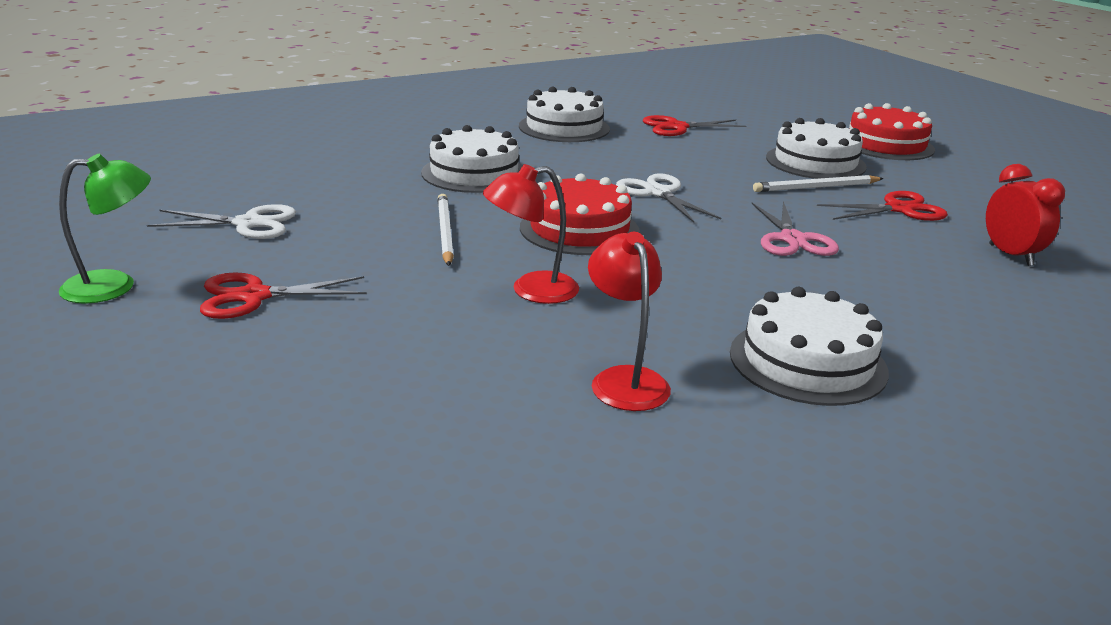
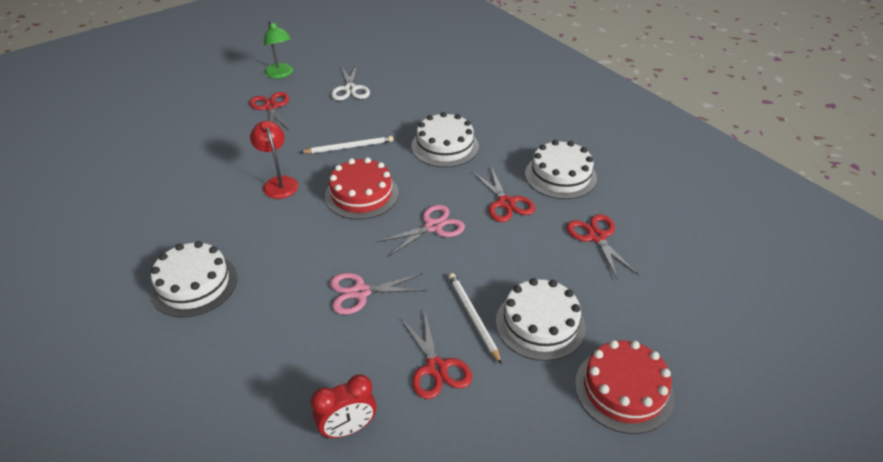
camera: 85 degrees right, 15 degrees up
(613, 155) = (506, 203): none -> red scissors
(625, 379) = (186, 218): red lamp -> none
(658, 193) = (433, 227): white scissors -> pink scissors

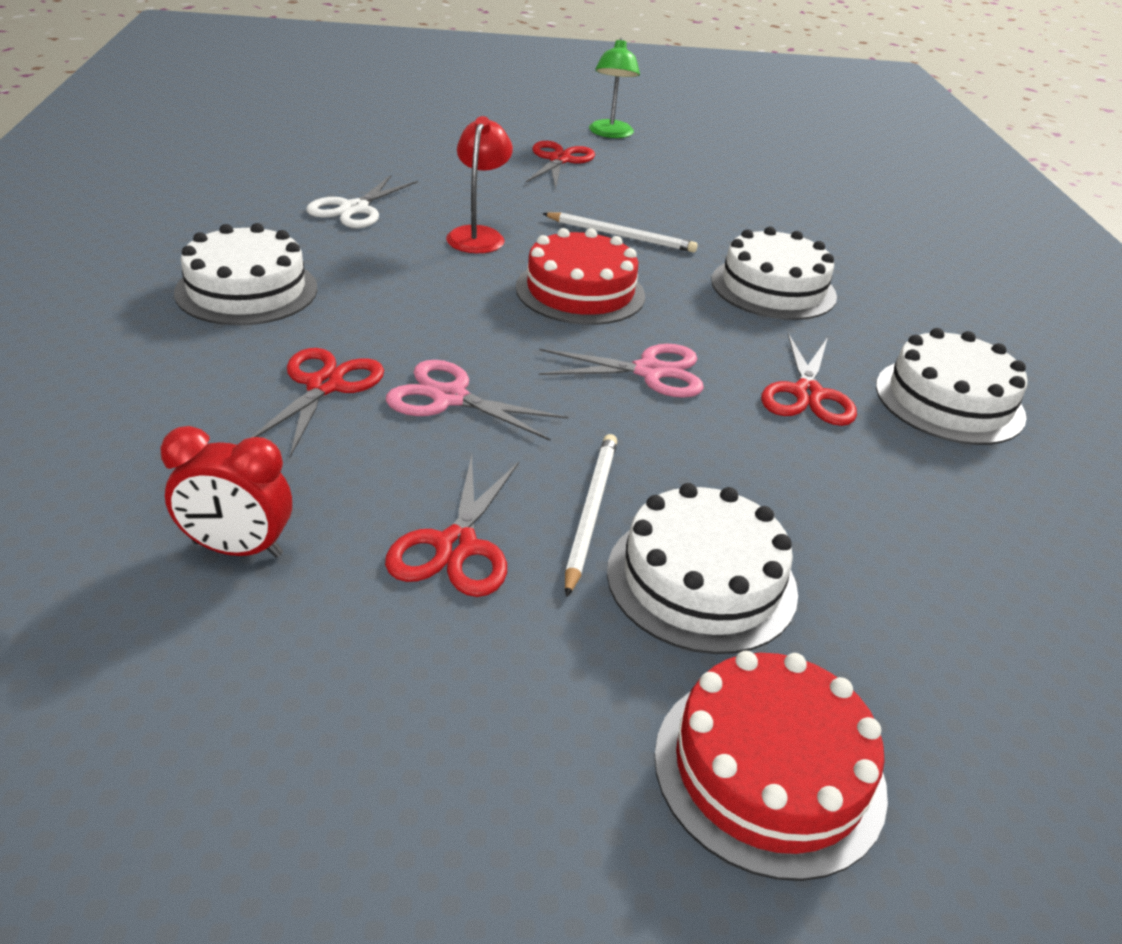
camera: 30 degrees right, 5 degrees down
(350, 89) = (692, 179): white scissors -> white scissors (354, 209)
(596, 237) = (940, 511): red scissors -> red scissors (324, 386)

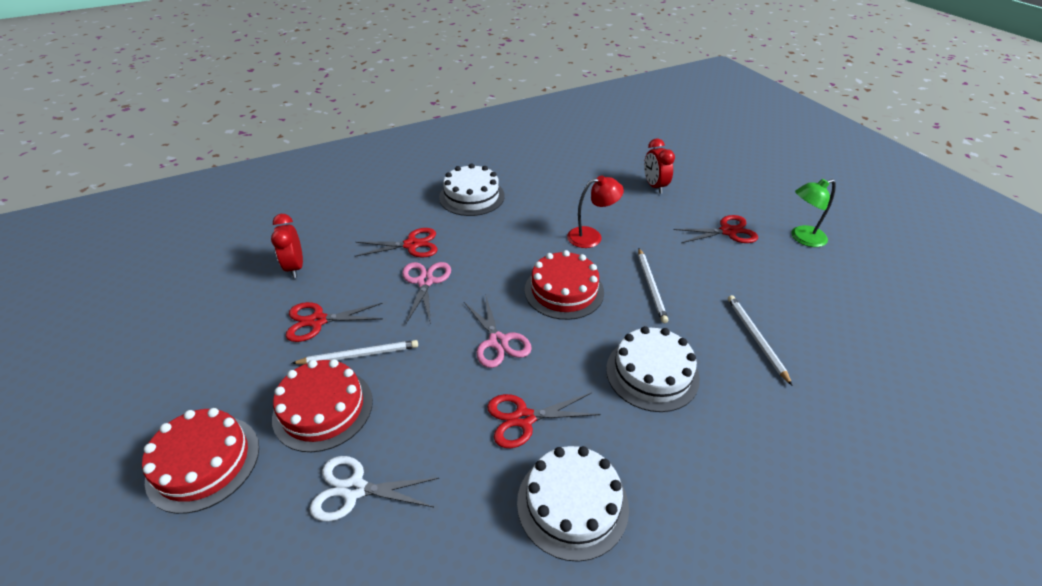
camera: 70 degrees right, 5 degrees up
(354, 209) = (576, 192): white scissors -> white scissors (354, 489)
(412, 160) = (654, 186): none -> red clock
(701, 580) = (323, 409): white cake -> red cake
(752, 216) = (756, 338): none -> white pencil

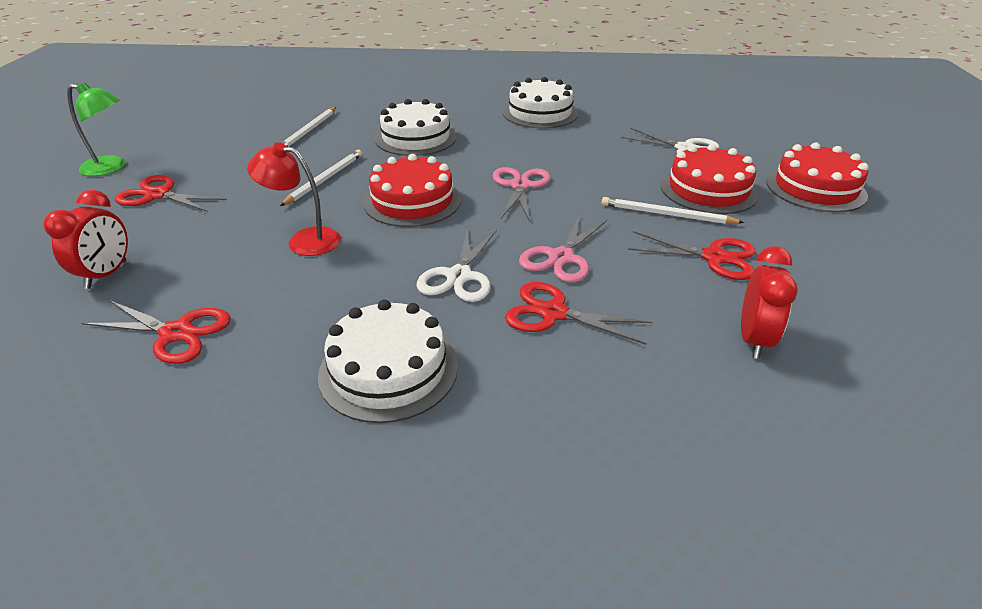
camera: 150 degrees left, 5 degrees down
(478, 247) = (459, 276): none -> white scissors
(524, 418) = (539, 145): red scissors -> red scissors (176, 333)

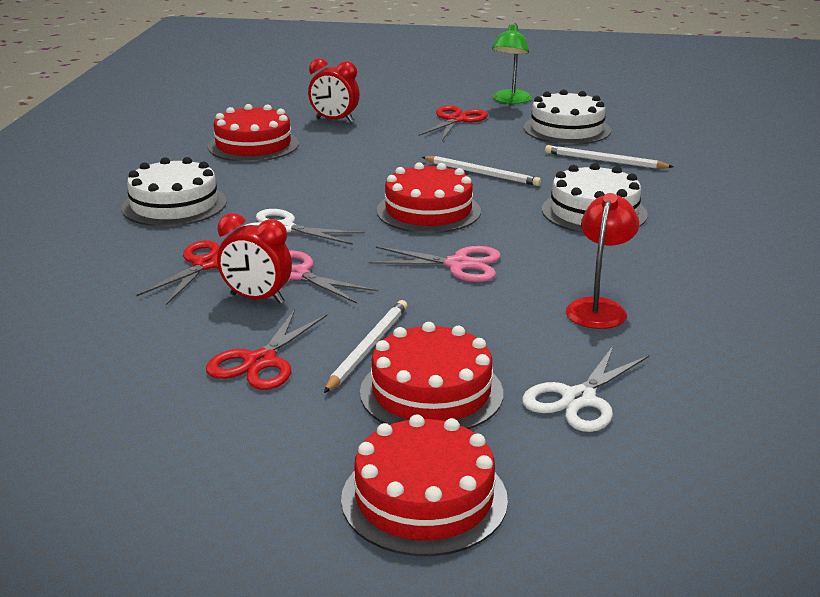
camera: 95 degrees right, 10 degrees down
(176, 333) = (253, 145): red scissors -> red cake
(304, 240) = (364, 172): red lamp -> red lamp (598, 308)
(540, 113) = (705, 293): white cake -> white cake (567, 129)
(753, 340) = (112, 354): red clock -> red clock (257, 299)

